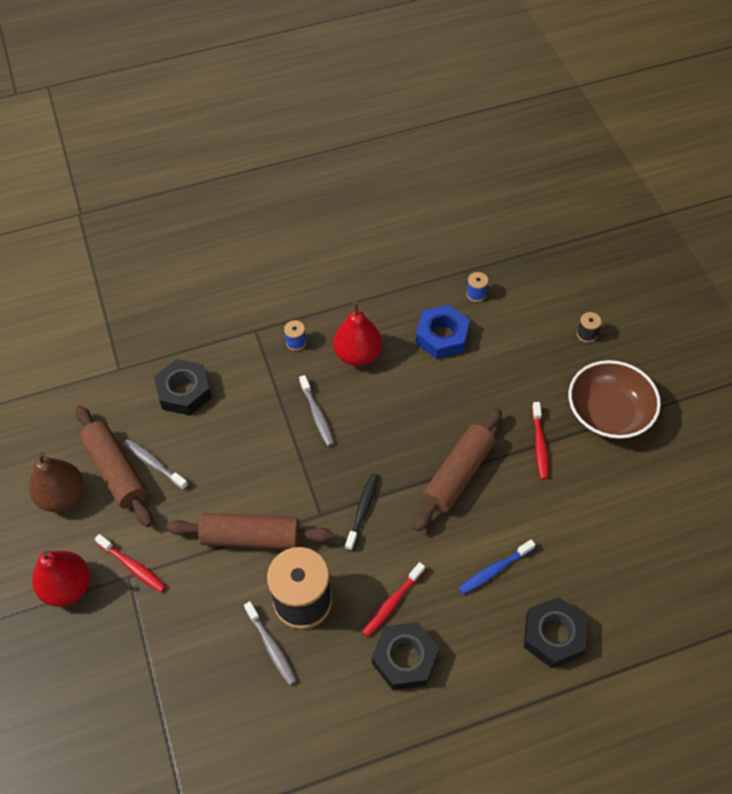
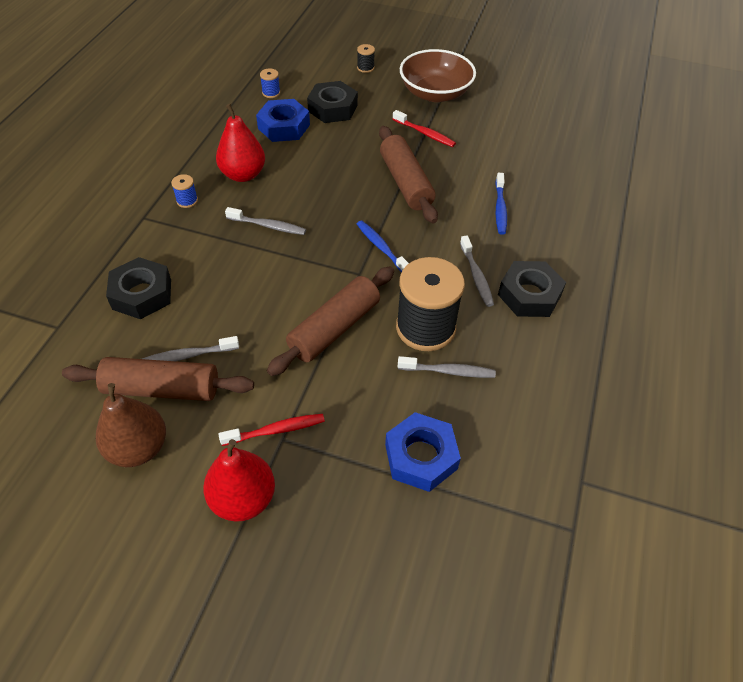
camera: 55 degrees left, 5 degrees down
(178, 678) = (421, 456): none -> blue nut
(363, 510) = (381, 247): black toothbrush -> blue toothbrush
(391, 603) = (476, 276): red toothbrush -> grey toothbrush
(553, 635) = (576, 209): black nut -> black nut (332, 108)

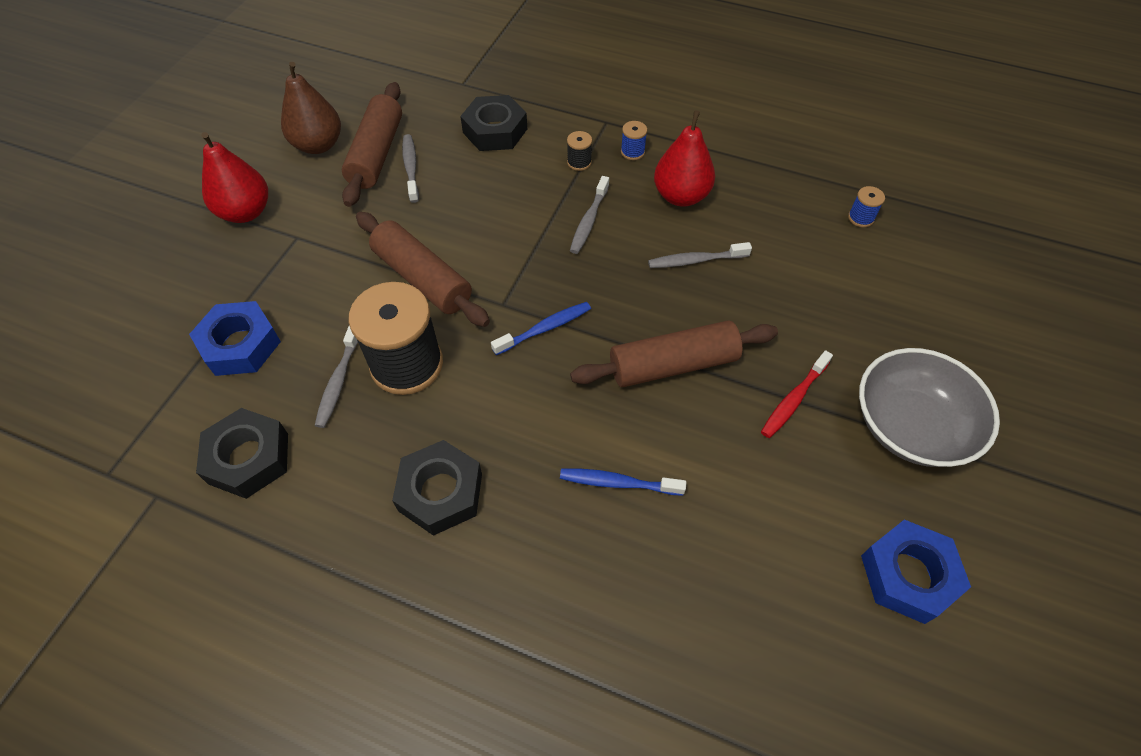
camera: 95 degrees right, 5 degrees up
(276, 430) = (307, 232): red toothbrush -> none
(284, 126) = (784, 232): blue nut -> blue nut (908, 575)
(332, 108) = (837, 286): black nut -> black nut (248, 458)
(365, 68) = (959, 331): black spool -> black spool (579, 162)
(435, 93) = (910, 425): brown bowl -> grey bowl
(476, 276) = (483, 431): grey toothbrush -> grey toothbrush (695, 260)

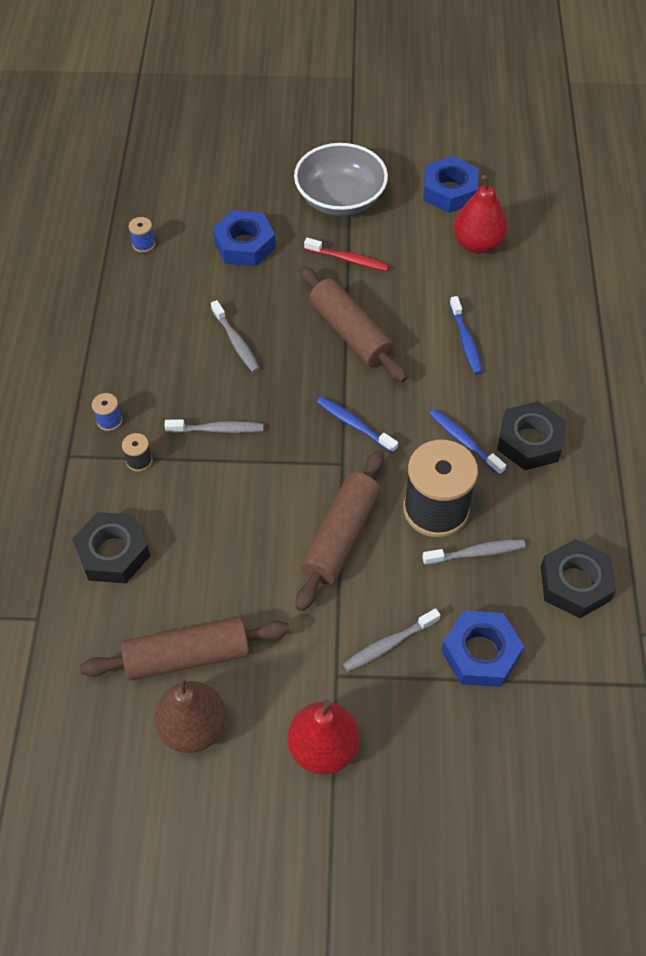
camera: 110 degrees left, 0 degrees up
(411, 168) = (198, 611): grey toothbrush -> grey toothbrush (388, 644)
(474, 423) = (464, 441): none -> blue toothbrush
(681, 196) = (160, 369): red pear -> red pear (477, 244)
(842, 303) = (244, 245): none -> blue nut

